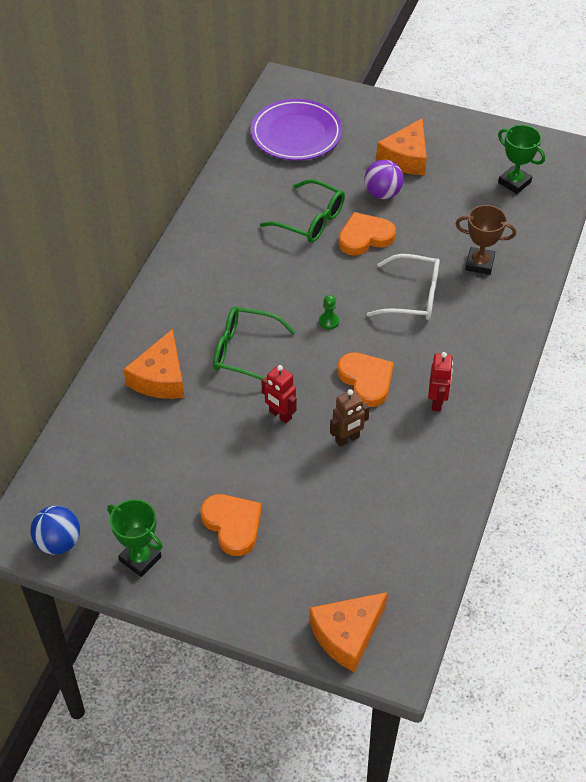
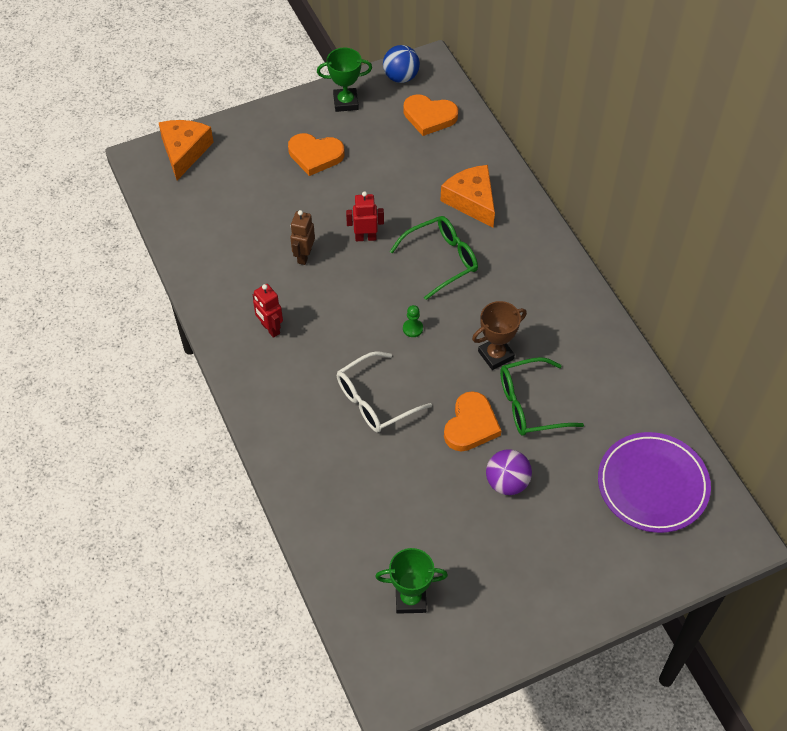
camera: 135 degrees right, 5 degrees up
(366, 380) = (336, 305): orange heart -> orange heart (429, 117)
(406, 158) = (533, 543): orange cheese -> none
(479, 263) = (354, 477): brown trophy -> brown trophy (496, 355)

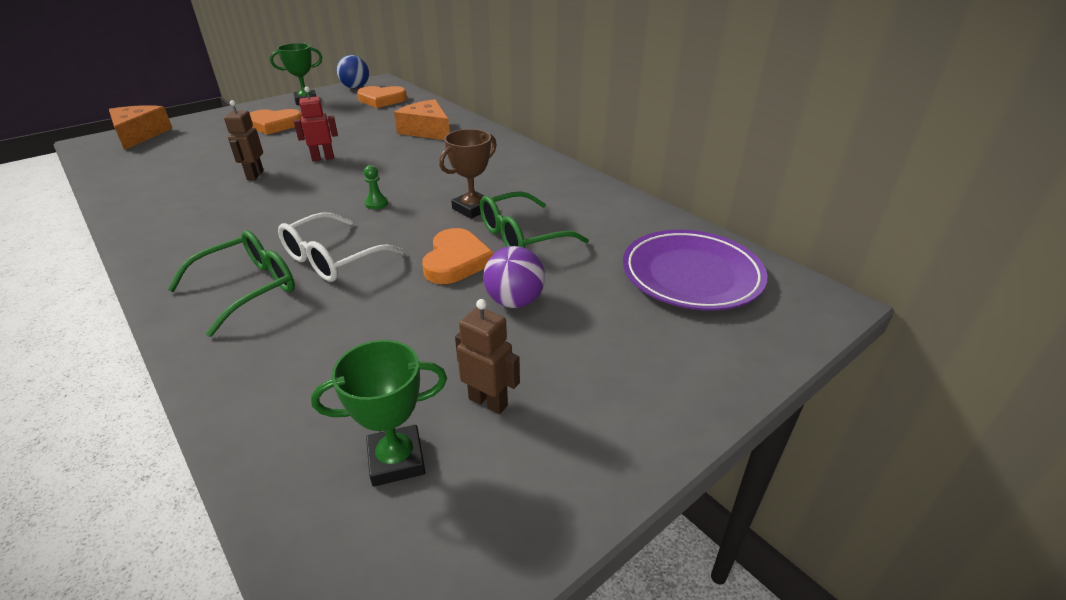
camera: 15 degrees left, 20 degrees down
(270, 329) = (205, 224): red robot -> none
(442, 260) = (403, 161): green glasses -> green glasses (248, 288)
(470, 570) = (488, 402): none -> brown robot

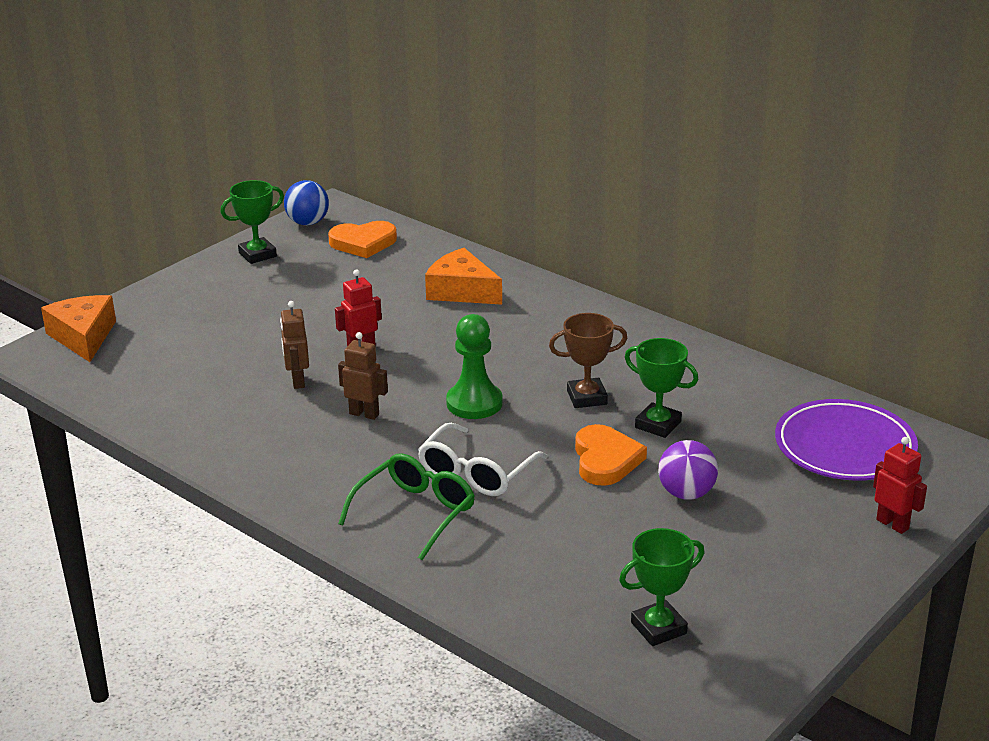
camera: 10 degrees left, 5 degrees down
(275, 125) = (251, 301): orange heart -> none
(376, 203) = (474, 403): green pawn -> green pawn, size x2.14
(472, 208) = (587, 397): brown trophy -> brown trophy turned 45 degrees clockwise
(488, 402) = (708, 579): brown robot -> brown robot (364, 414)
(521, 236) = (658, 425): green glasses -> green trophy
(723, 363) = (892, 524): none -> red robot

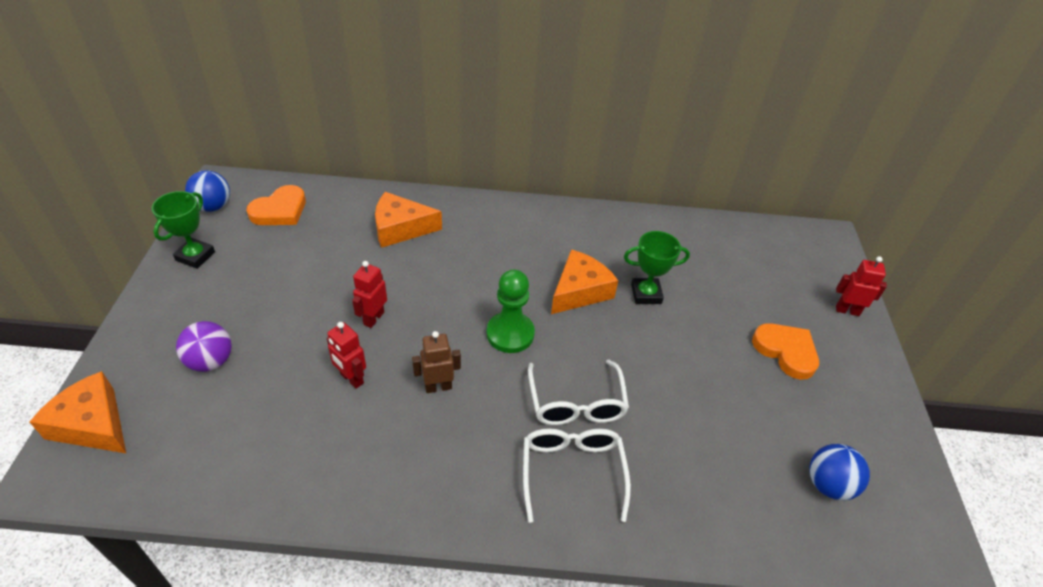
camera: 40 degrees left, 15 degrees up
(297, 381) = (351, 379): brown robot -> red robot
(415, 513) = (572, 471): green glasses -> white glasses
(587, 397) = (580, 291): brown trophy -> orange cheese
(605, 460) = (646, 343): orange heart -> orange heart (786, 351)
(658, 628) = (828, 484): green trophy -> blue ball
(686, 493) = (721, 347): purple ball -> purple ball (211, 361)
(844, 447) = (762, 260): purple plate -> none

